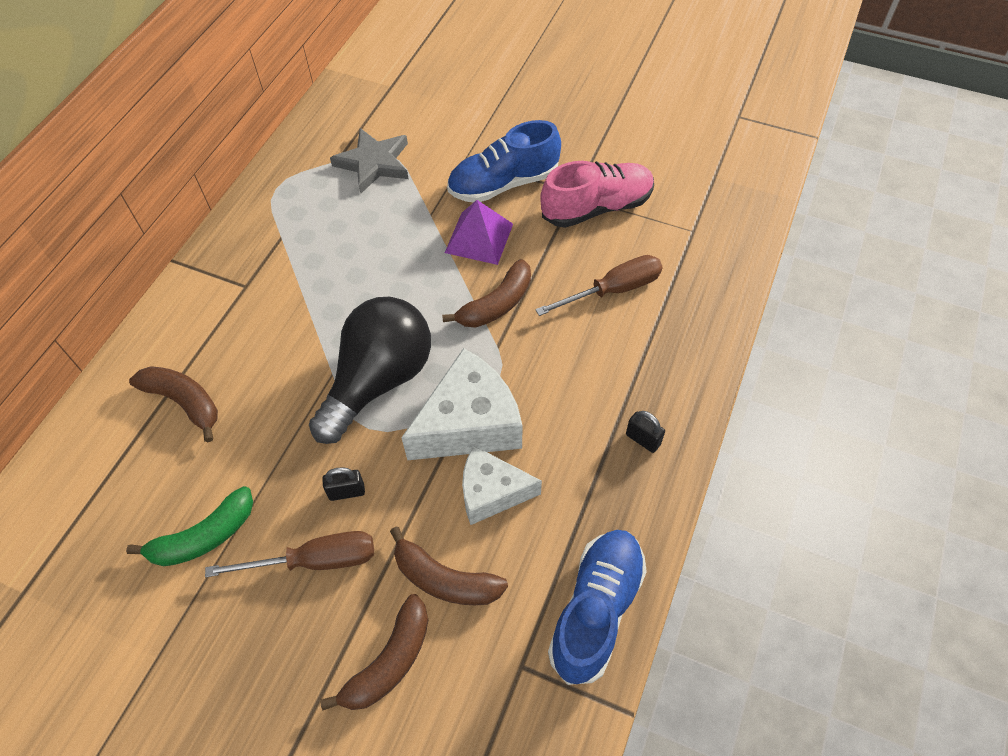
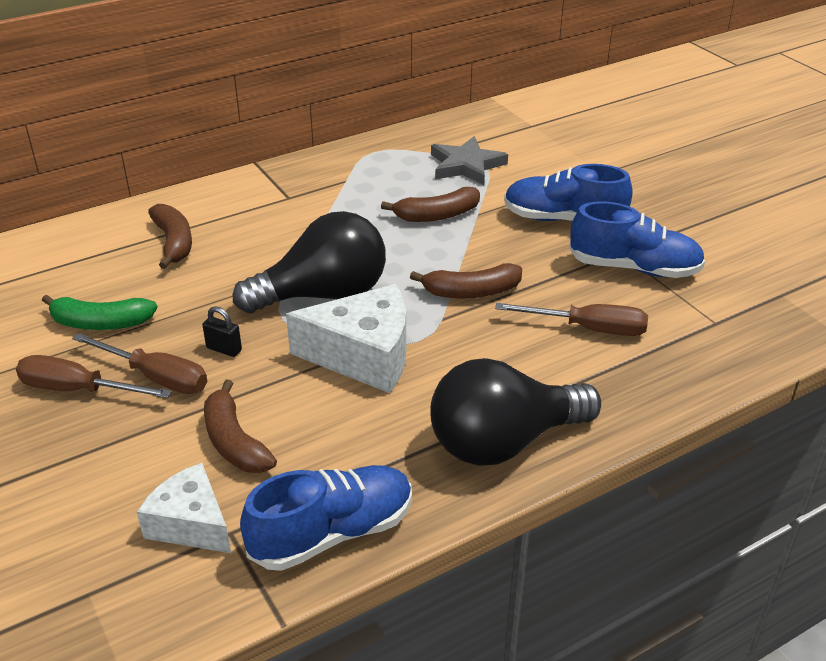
camera: 35 degrees right, 20 degrees down
(256, 621) = (78, 390): none -> brown screwdriver
(389, 661) = (137, 468): brown banana -> brown banana (436, 215)
(479, 238) = (503, 244): purple pyramid -> none
(491, 492) = (332, 408): white cheese -> white cheese (190, 524)
(597, 207) = (634, 268): pink shoe -> blue shoe
(643, 439) = (504, 442): black padlock -> black light bulb

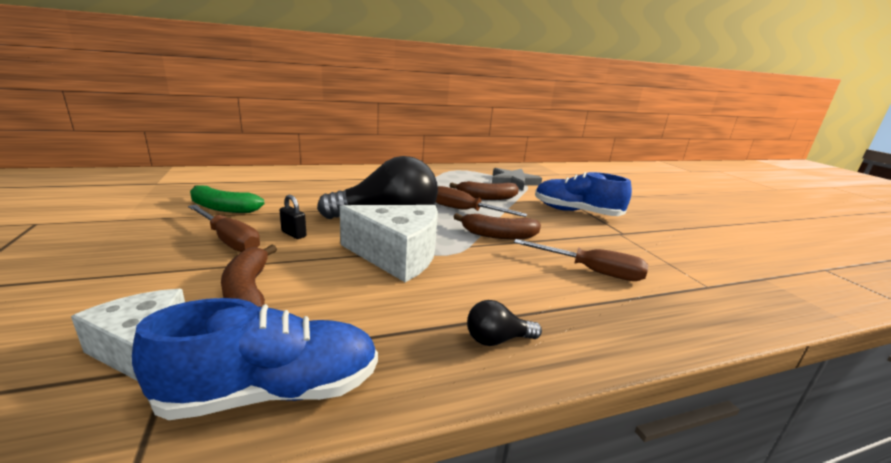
camera: 10 degrees right, 15 degrees down
(78, 390) = (165, 237): brown screwdriver -> brown screwdriver (465, 211)
(174, 243) = (308, 183): brown banana -> none
(504, 442) = (497, 340): black light bulb -> black light bulb, size x0.42
(634, 268) = (630, 243): blue shoe -> none

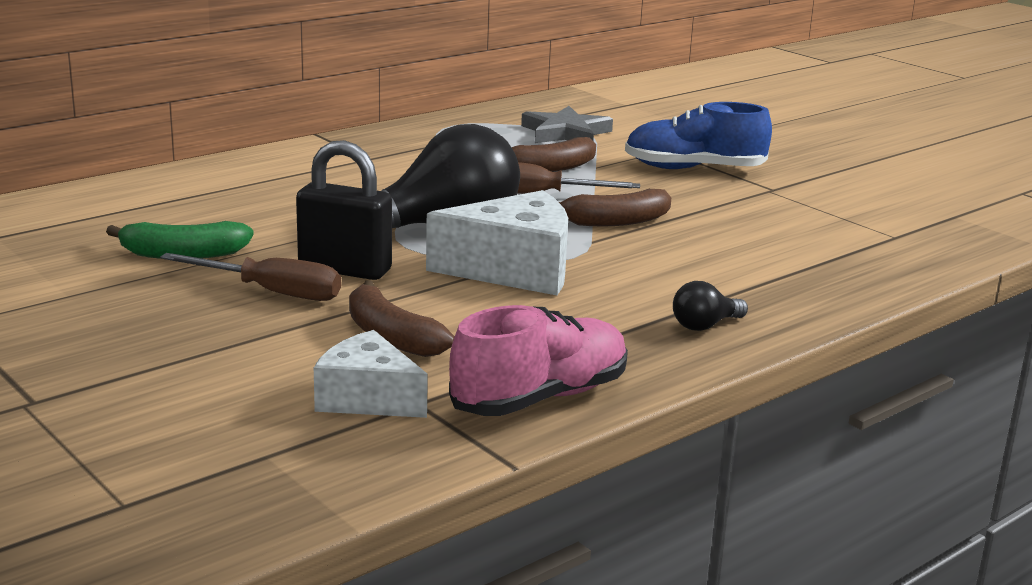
camera: 20 degrees left, 0 degrees up
(273, 391) = (540, 398): blue shoe -> pink shoe
(294, 234) = (345, 269): black padlock -> black padlock, size x2.10
(591, 271) = (760, 244): brown screwdriver -> none

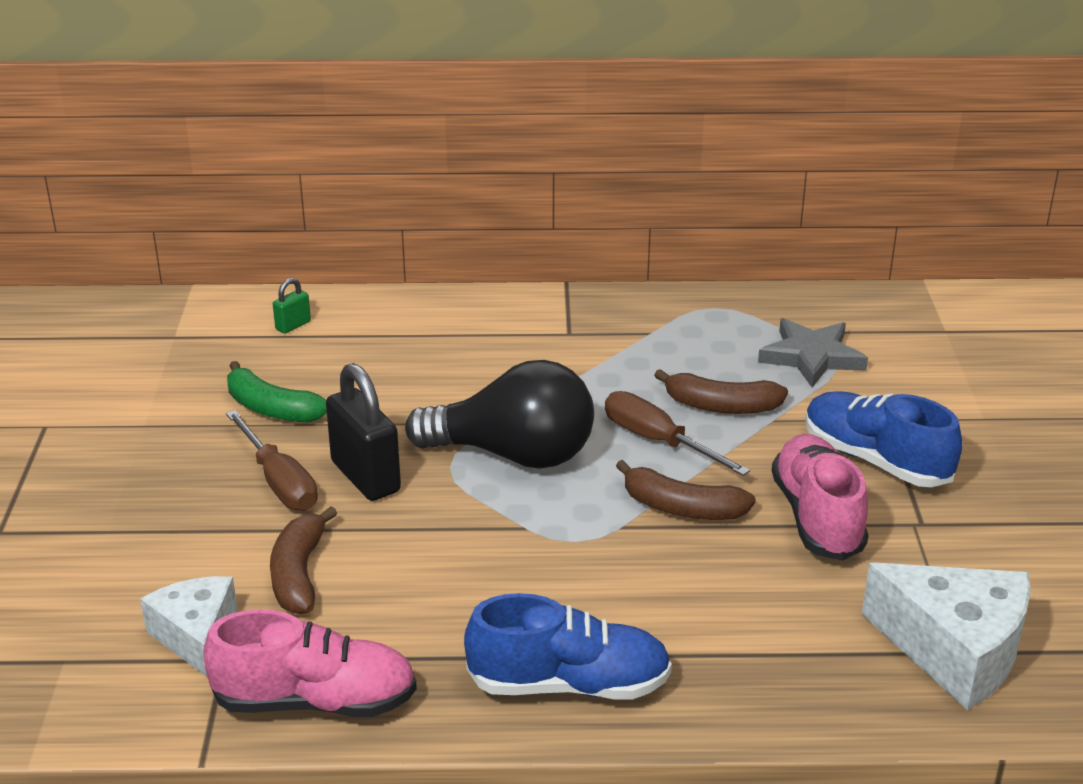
camera: 40 degrees right, 10 degrees up
(111, 204) = (293, 325): none -> green padlock
(514, 269) = (501, 535): white cheese -> white cheese (955, 650)
(705, 325) = (569, 684): black light bulb -> blue shoe
(707, 202) = (817, 517): none -> pink shoe

